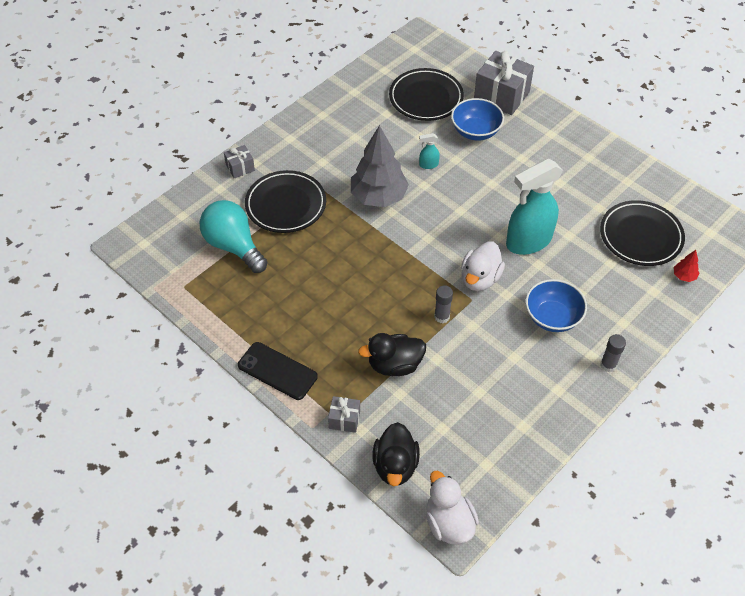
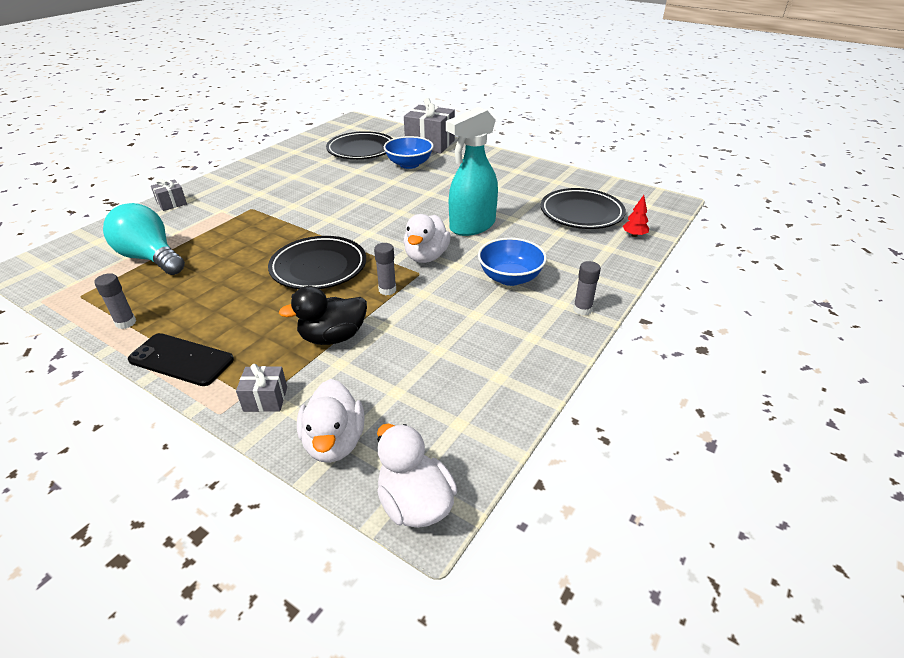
camera: 10 degrees left, 15 degrees down
(227, 324) = (126, 323): none -> grey glue stick
(286, 205) = (216, 224): black plate -> black plate (318, 267)
(378, 197) = (316, 210): grey tree -> none
(395, 465) = (334, 442): black duck -> white duck
(428, 165) = (366, 186): turquoise spray bottle -> none

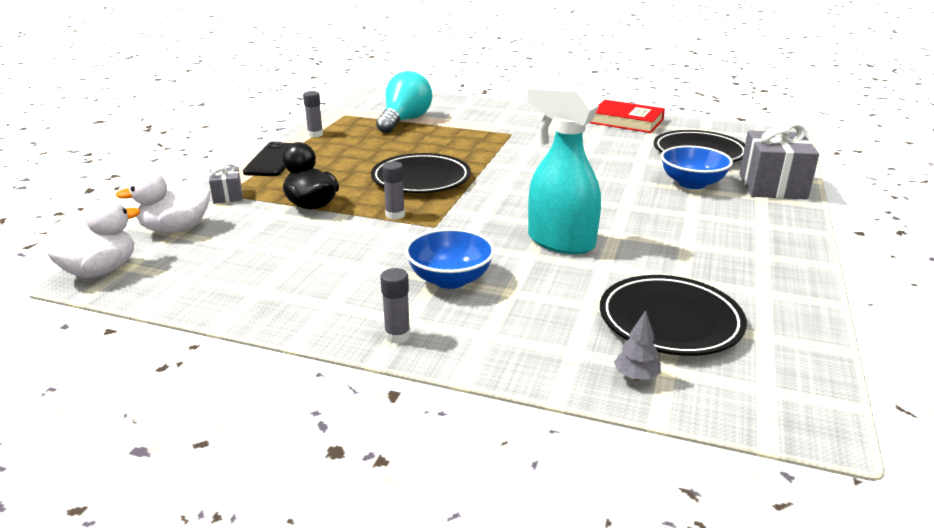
camera: 75 degrees right, 10 degrees down
(172, 203) = (496, 107): grey gift -> none
(275, 158) = (626, 121): none -> red book
(426, 256) = (470, 225): white duck -> none
(634, 235) = (636, 377): red tree -> grey tree

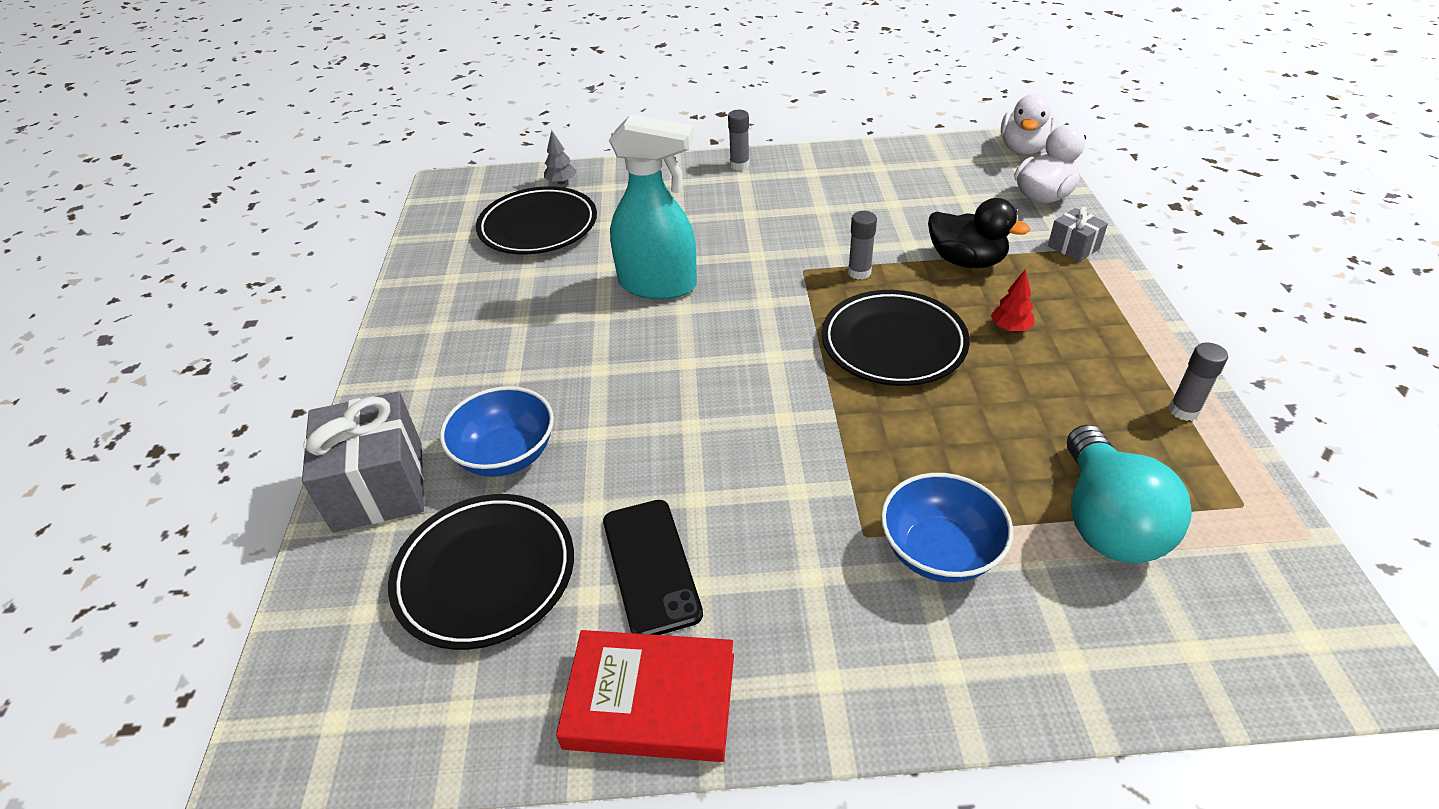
camera: 160 degrees right, 15 degrees up
(273, 160) = (1133, 324): black phone -> black phone (650, 566)
(342, 172) = (1010, 328): none -> red tree
(450, 279) = (737, 216): blue bowl -> blue bowl (939, 551)

